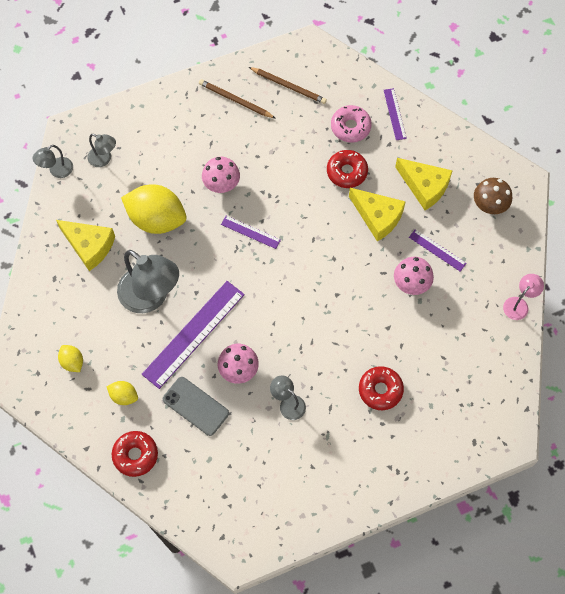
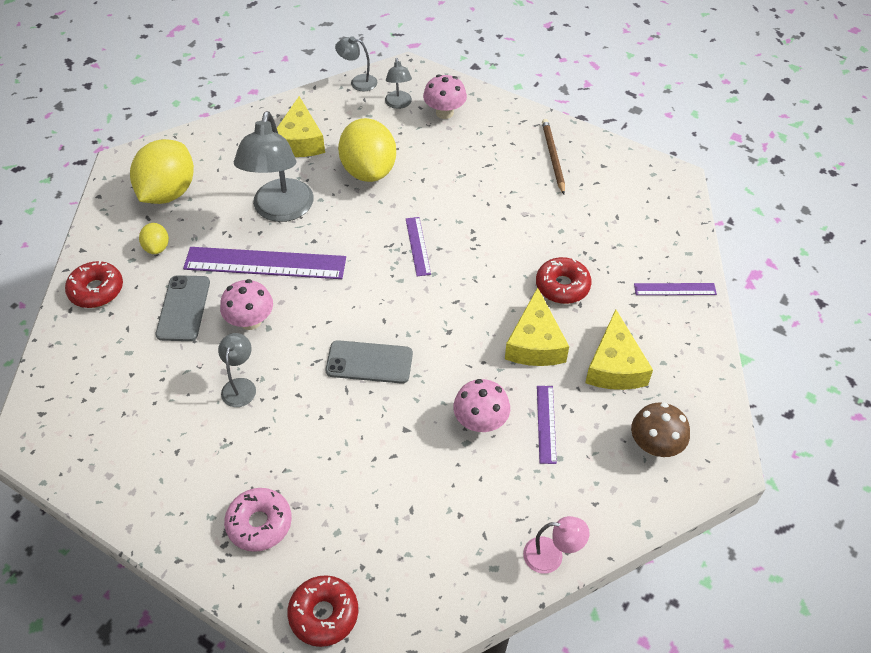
camera: 55 degrees right, 15 degrees down
(72, 362) = (168, 192): yellow lemon -> yellow lemon, size x2.15
(221, 184) = (450, 196): pink mushroom -> pink mushroom (444, 113)
(288, 86) = (611, 187): brown pencil -> none
(324, 318) = (369, 362): none -> grey phone
(350, 127) = (618, 260): pink donut -> pink donut (259, 523)
(380, 390) = (319, 466): red donut -> red donut (324, 614)
(395, 114) = (675, 289): purple ruler -> purple ruler turned 45 degrees clockwise

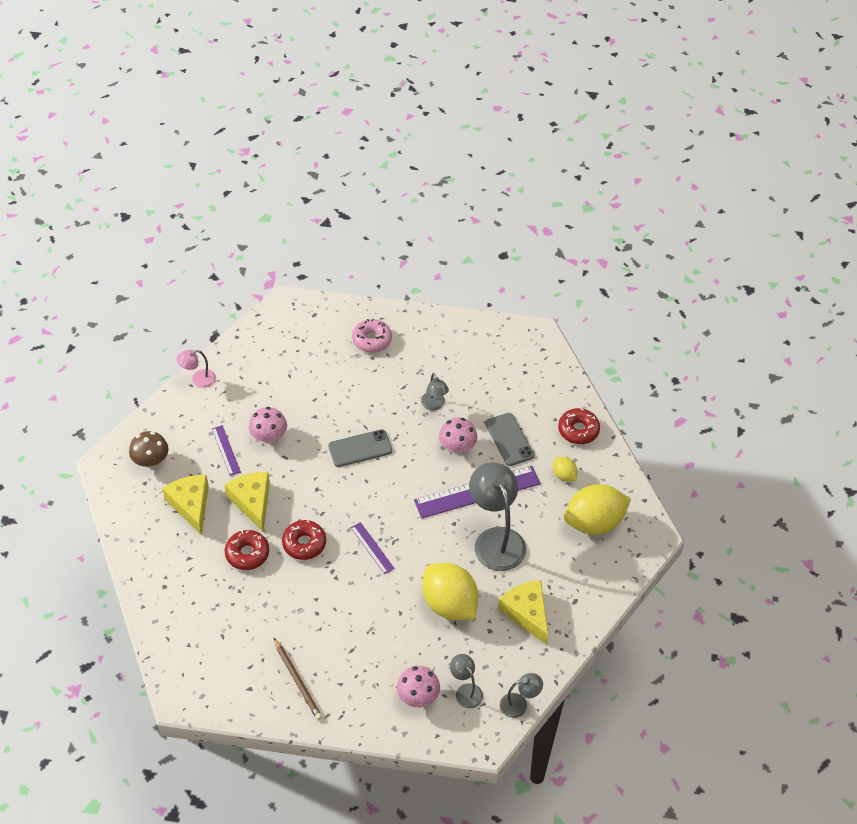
camera: 155 degrees right, 0 degrees up
(168, 192) = (594, 522): yellow lemon -> yellow lemon turned 75 degrees clockwise
(324, 614) = (311, 314): red donut -> red donut (304, 543)
(675, 289) = (160, 582): purple ruler -> none

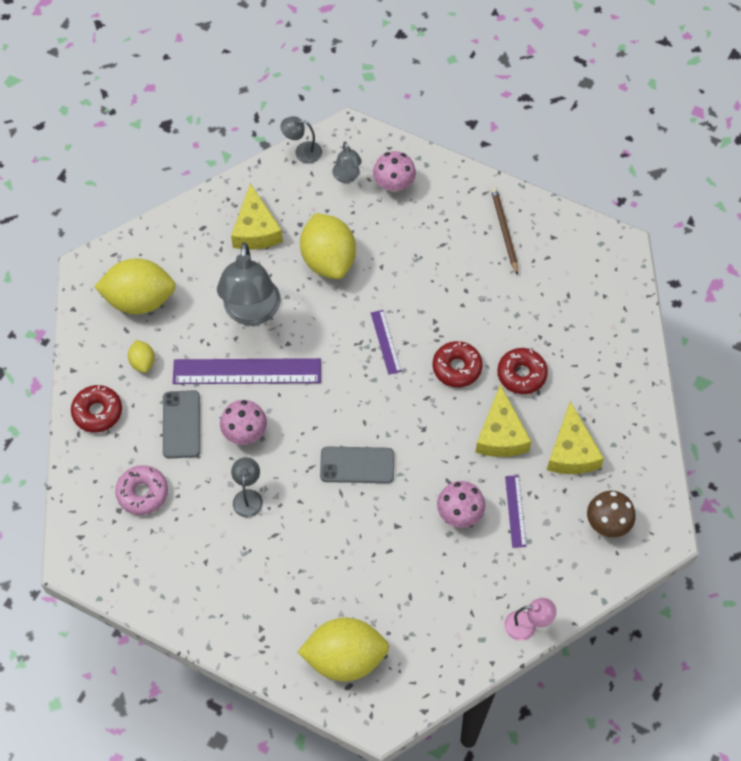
camera: 160 degrees left, 10 degrees up
(322, 328) = (345, 658): none -> yellow lemon
(372, 340) = (287, 619): pink donut -> pink donut (142, 493)

